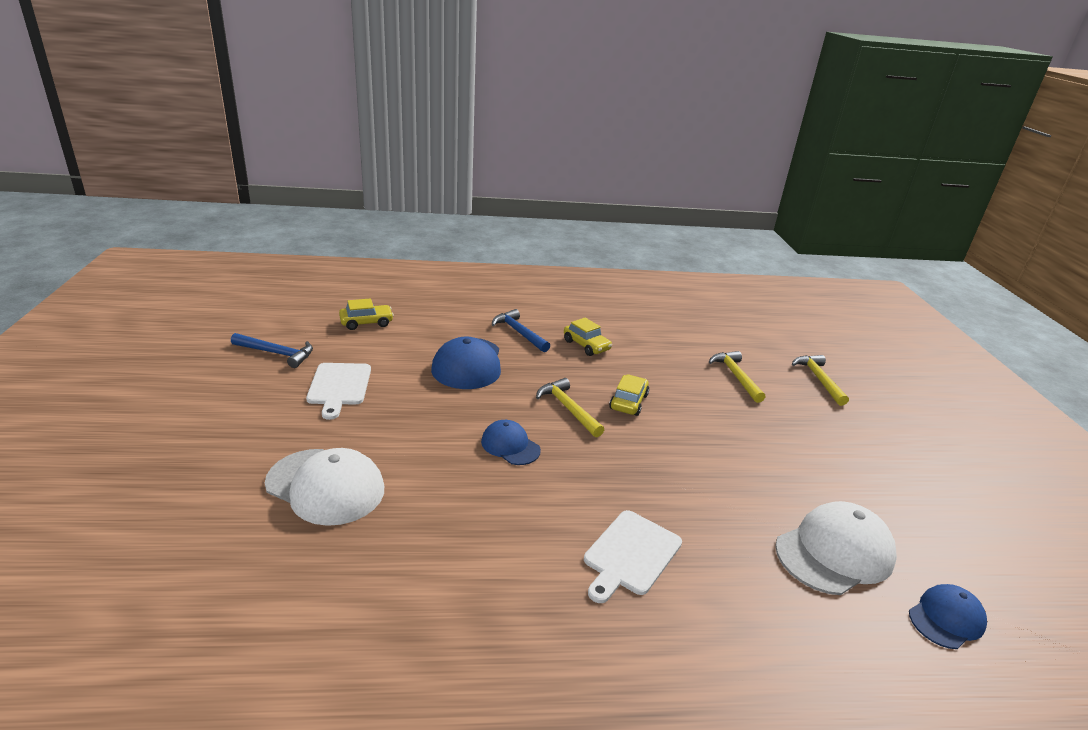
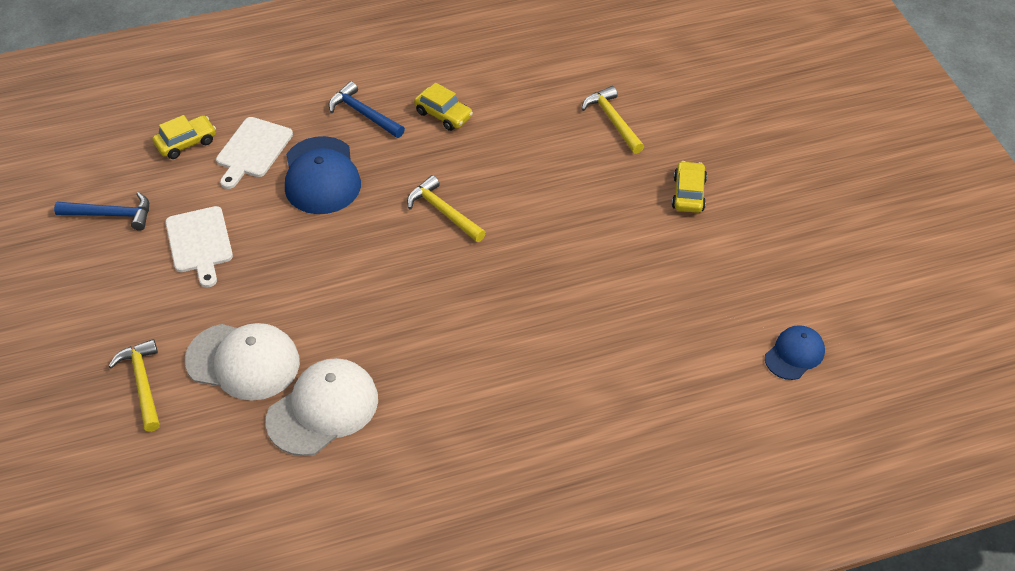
camera: 10 degrees left, 20 degrees up
(510, 445) = (398, 273): blue cap -> none
(628, 402) = (503, 187): yellow car -> yellow car (688, 193)
(630, 554) = (532, 361): white cutting board -> white cutting board (252, 150)
(818, 379) = (702, 102): yellow hammer -> yellow hammer (142, 383)
(834, 552) = (707, 314): white cap -> white cap (323, 409)

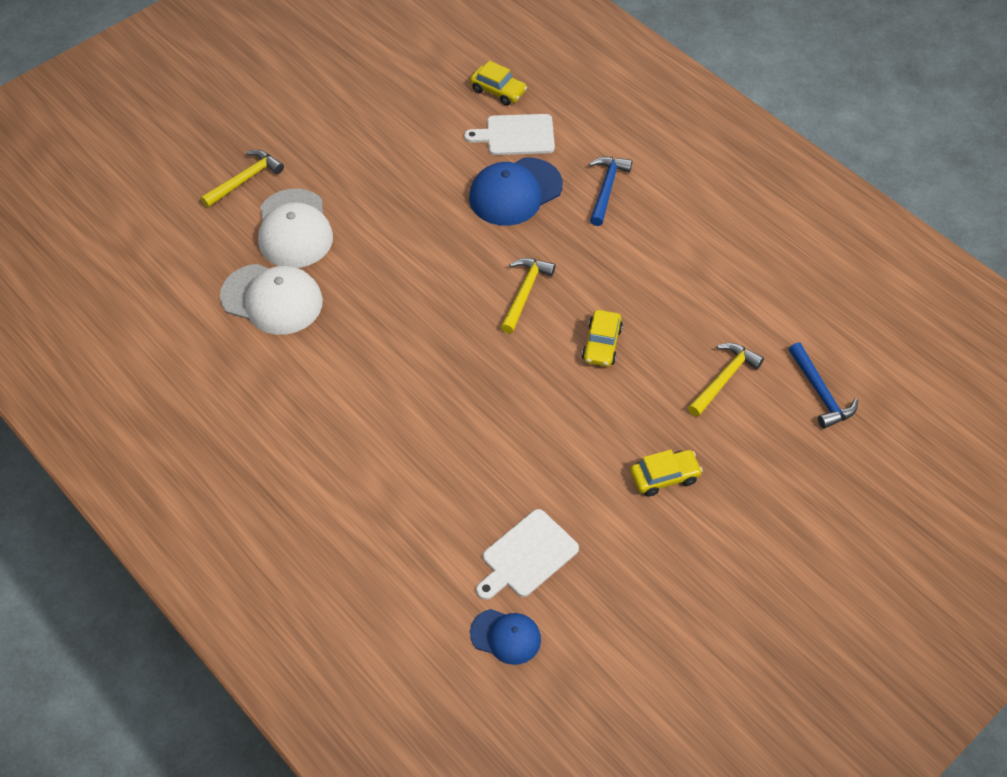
camera: 65 degrees right, 5 degrees up
(111, 215) = (396, 83): blue hammer -> blue hammer (820, 393)
(199, 243) = (397, 148): white cutting board -> white cutting board (526, 556)
(443, 115) = (643, 245): yellow car -> yellow car (601, 344)

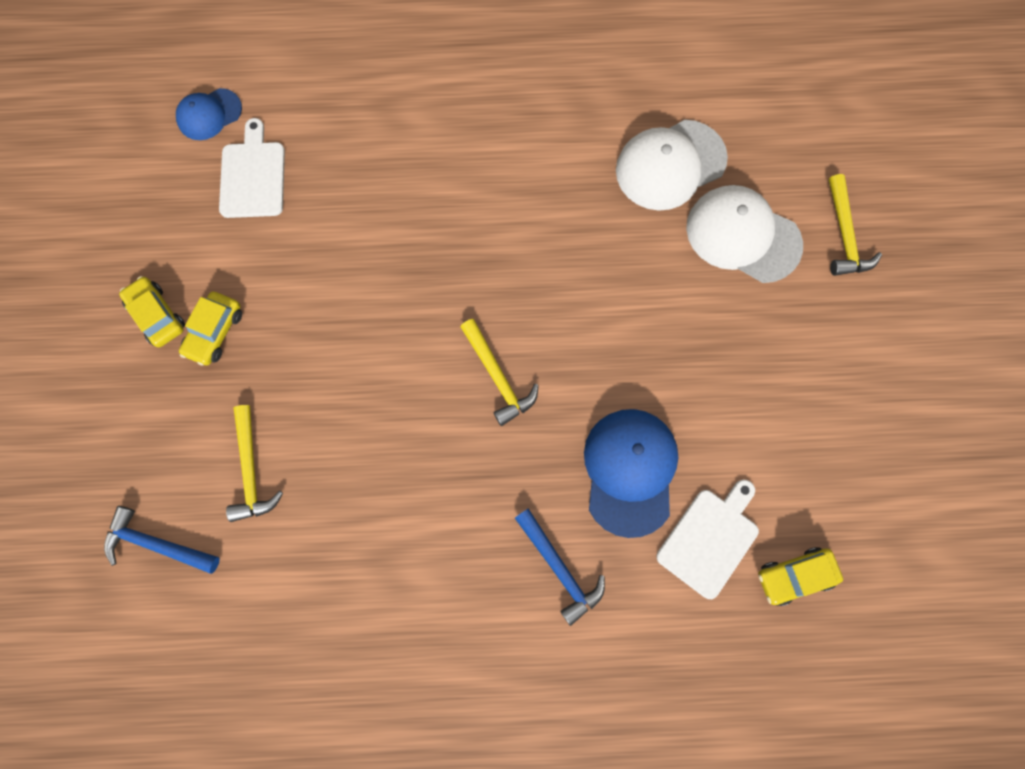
camera: 130 degrees right, 20 degrees up
(601, 344) = (383, 396): yellow car -> yellow car (157, 315)

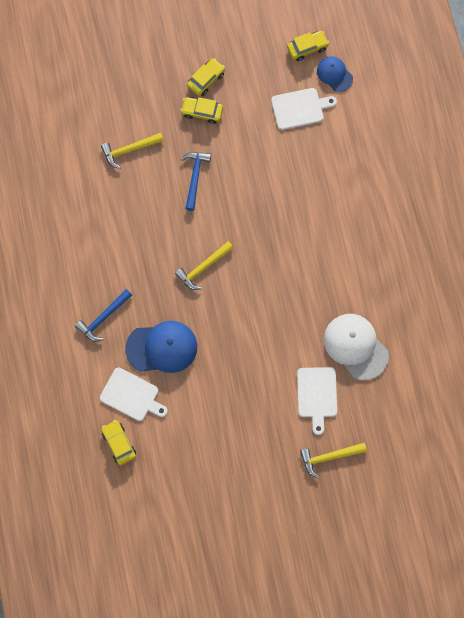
camera: 80 degrees right, 0 degrees up
(150, 146) = (307, 48): none -> yellow car
(157, 544) = (84, 113): blue hammer -> blue hammer (195, 177)
(742, 235) = (317, 395): white cap -> white cutting board

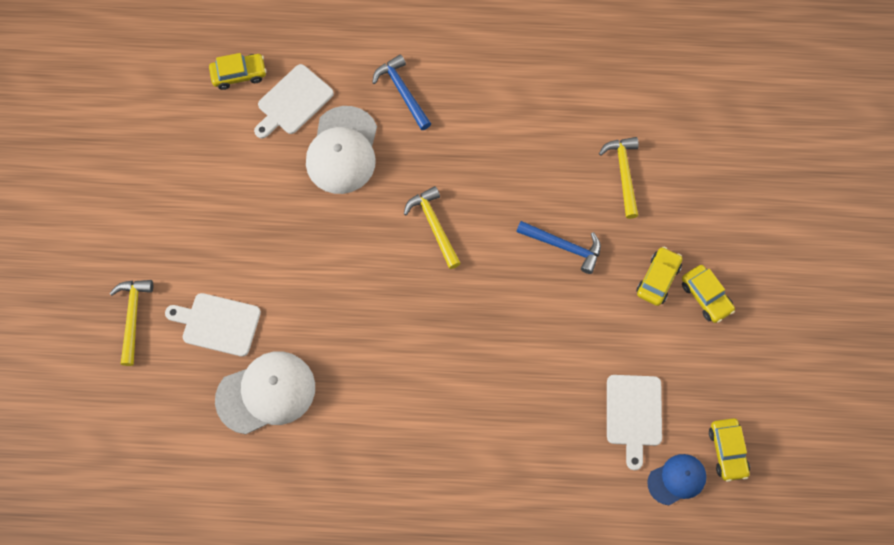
camera: 105 degrees right, 5 degrees down
(162, 347) = (342, 150): blue cap -> white cap

